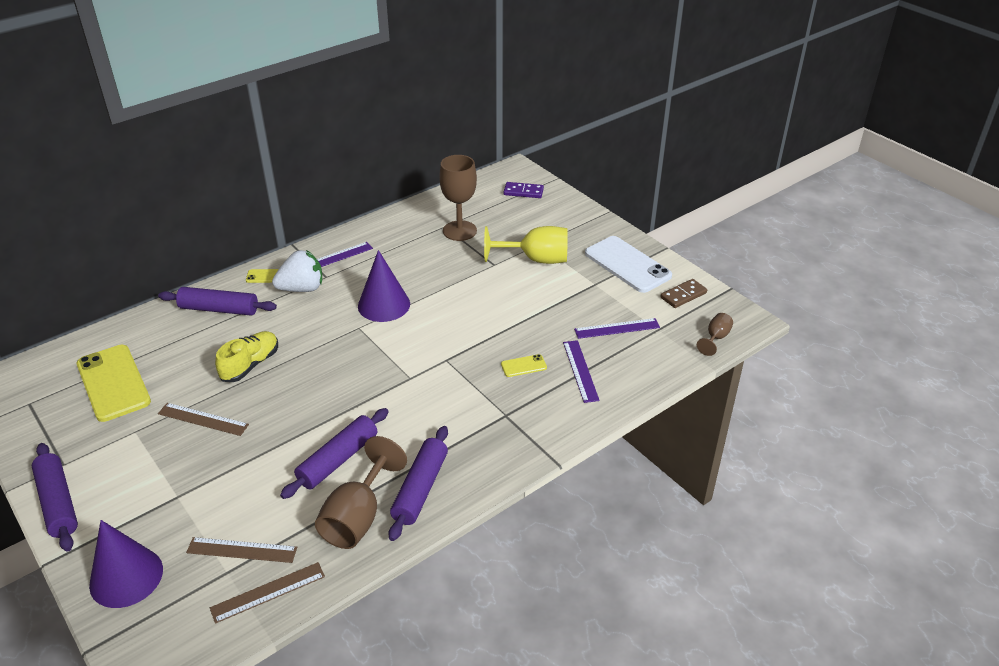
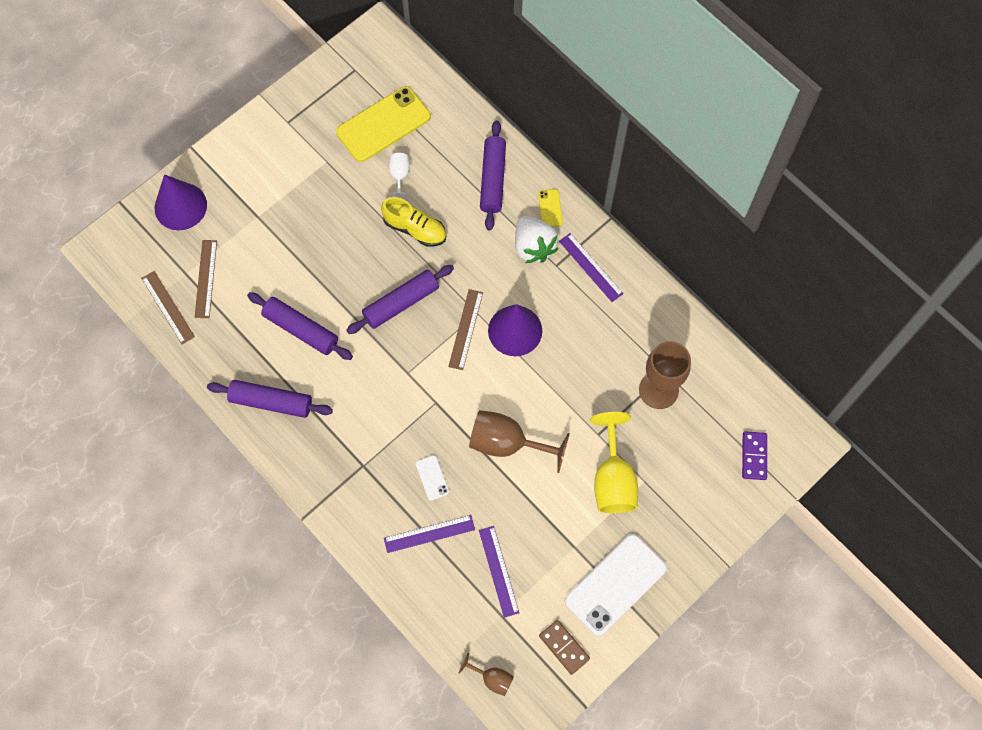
camera: 85 degrees right, 30 degrees up
(58, 503) = (248, 134): purple rolling pin -> purple rolling pin (401, 303)
(183, 373) = (399, 176): none -> white goblet
(203, 419) = (343, 210): brown ruler -> brown ruler (466, 329)
(357, 517) = (239, 357): brown goblet -> brown goblet (507, 443)
(523, 366) = (432, 477): yellow phone -> white phone

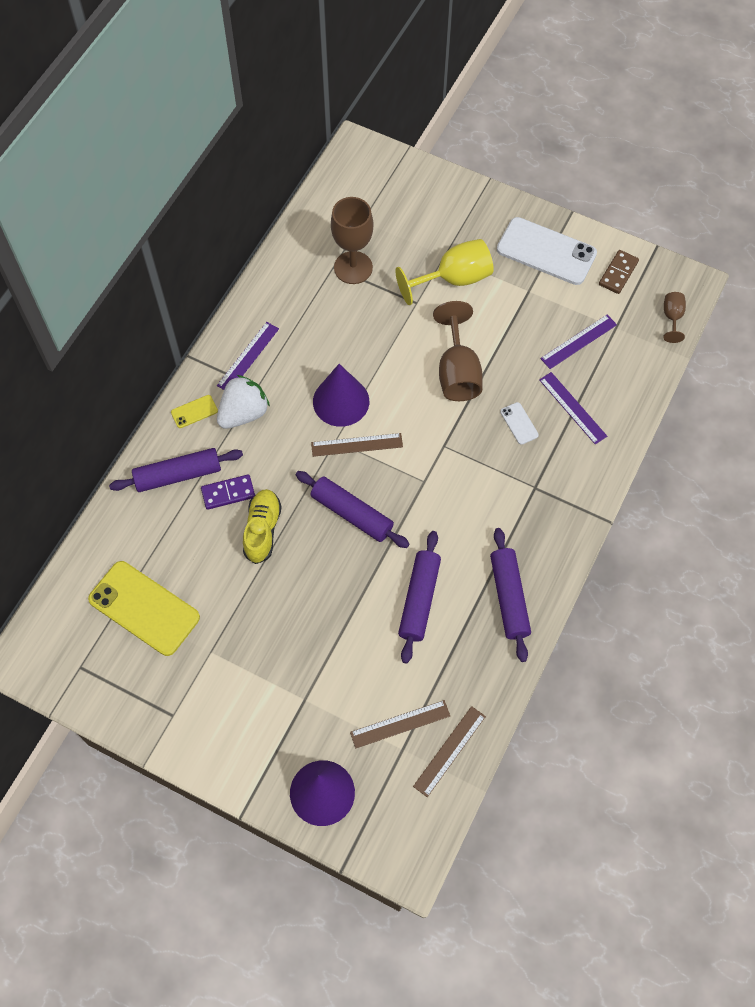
camera: 110 degrees left, 5 degrees down
(399, 176) = (204, 568): white goblet -> none
(432, 477) = (519, 423): white phone -> white phone turned 75 degrees counterclockwise
(754, 456) = (385, 182): purple domino -> purple domino (228, 493)

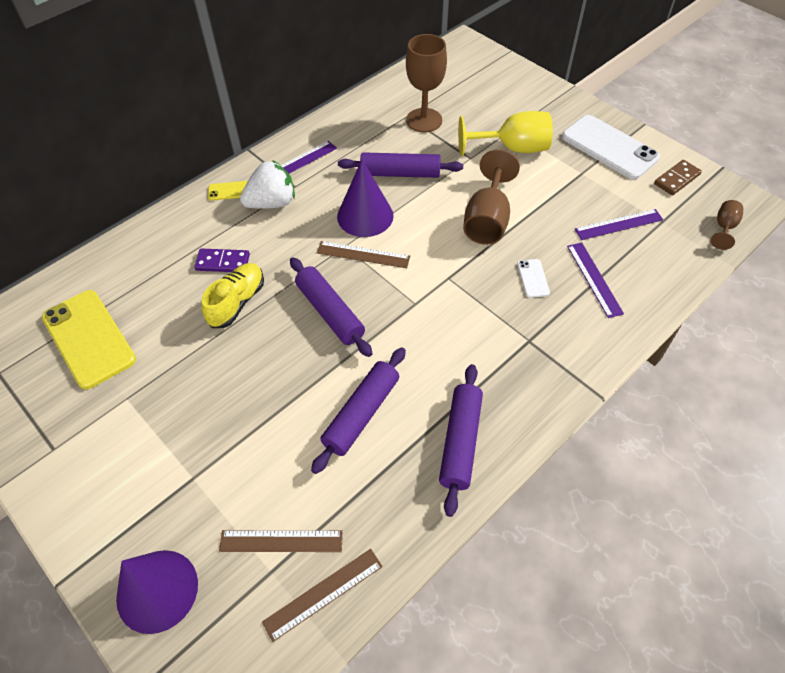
camera: 20 degrees right, 10 degrees down
(178, 475) = (187, 236): purple rolling pin -> purple rolling pin (400, 173)

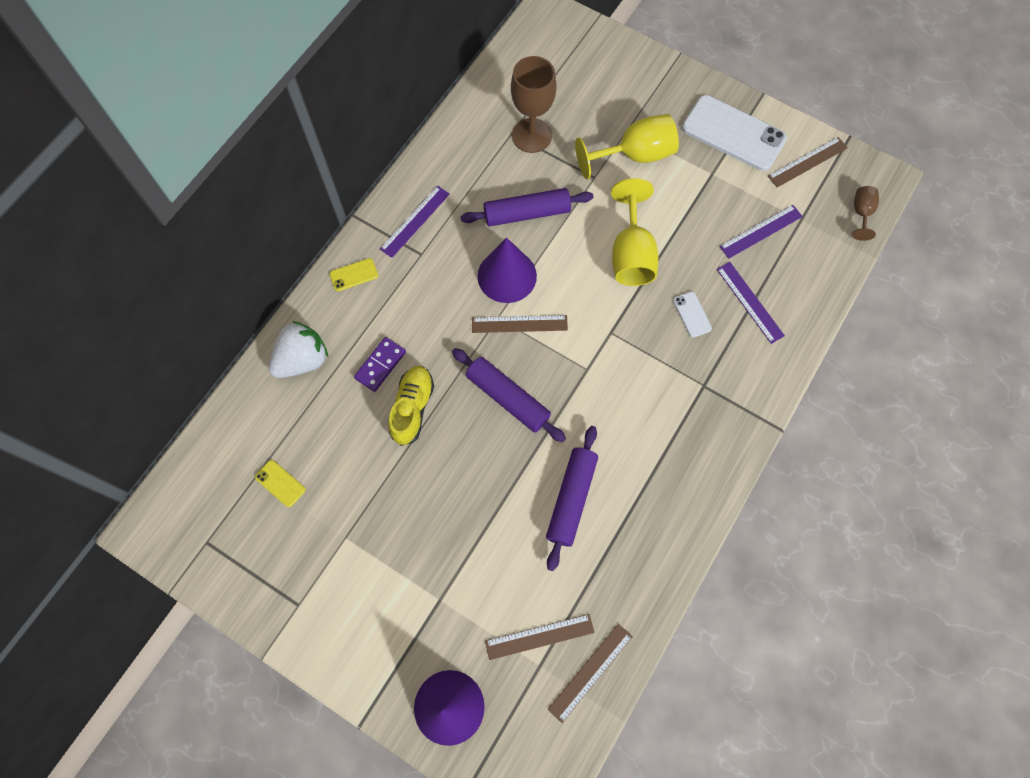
camera: 15 degrees left, 15 degrees up
(89, 338) = (280, 483): yellow phone -> yellow phone, size x0.44
(223, 262) = (380, 365): purple domino -> purple domino turned 45 degrees counterclockwise
(272, 203) = (405, 280): white strawberry -> white strawberry (302, 360)
(460, 442) = (667, 505): purple rolling pin -> none
(487, 220) = (631, 254): brown goblet -> yellow goblet
(677, 179) = (807, 162): brown domino -> brown ruler

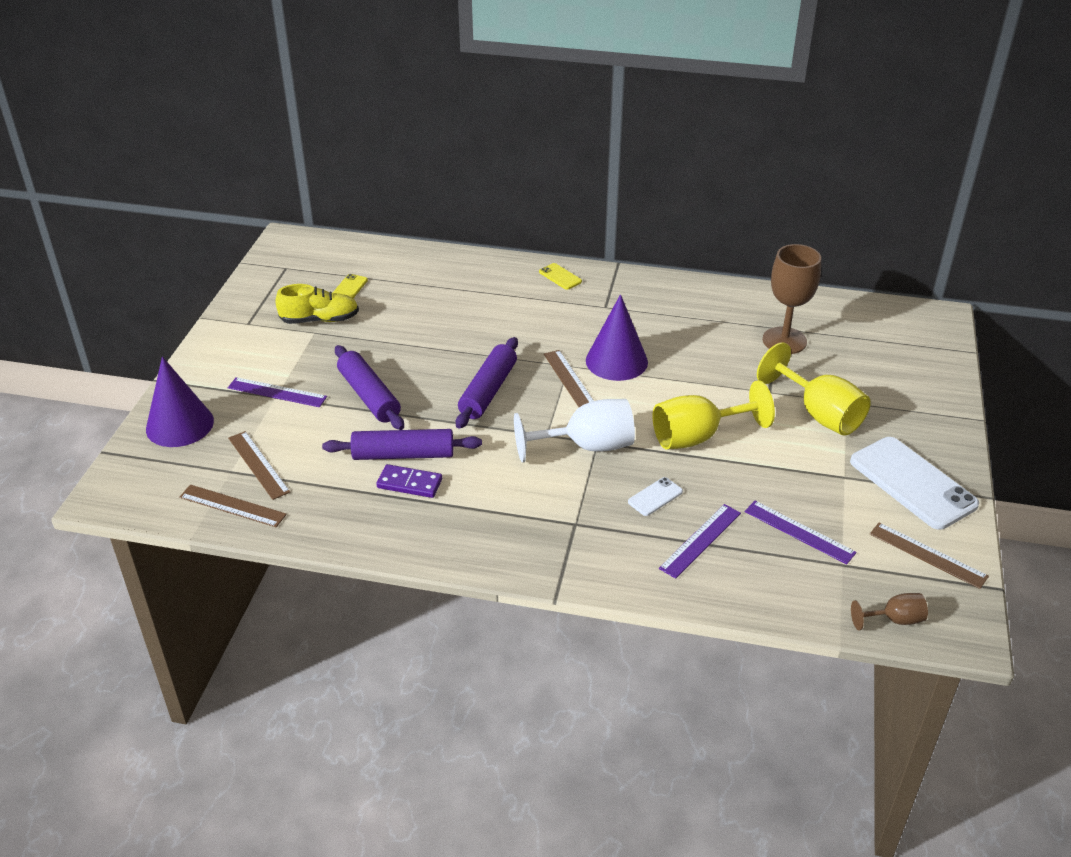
camera: 70 degrees right, 30 degrees down
(302, 360) = (464, 271): white strawberry -> none
(380, 365) = (481, 311): purple domino -> purple domino (409, 483)
(412, 408) = (449, 338): yellow shoe -> yellow shoe (320, 320)
(415, 221) = (636, 295): purple ruler -> purple ruler (277, 392)
(527, 213) = (694, 357): purple rolling pin -> purple rolling pin (369, 396)
(614, 342) = (587, 446): none -> white goblet
(733, 133) = (912, 483): white phone -> white phone turned 45 degrees counterclockwise

